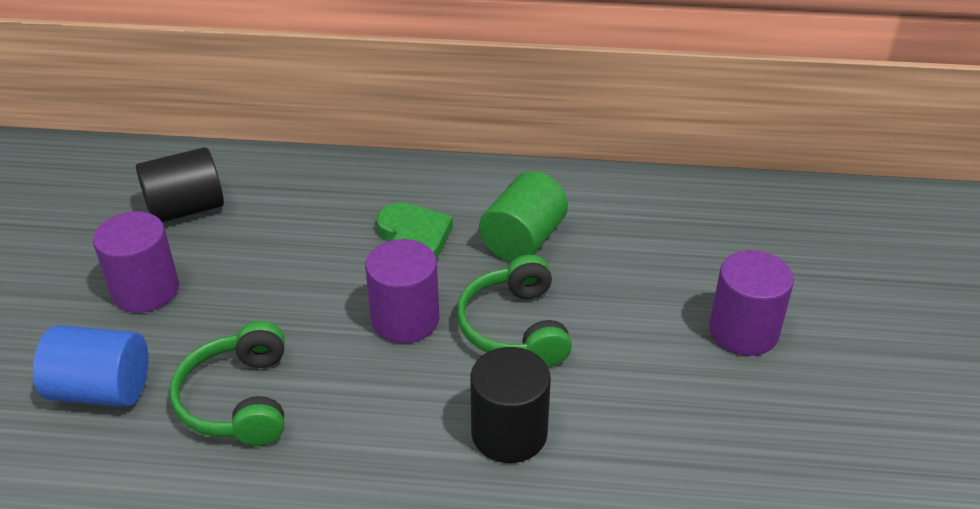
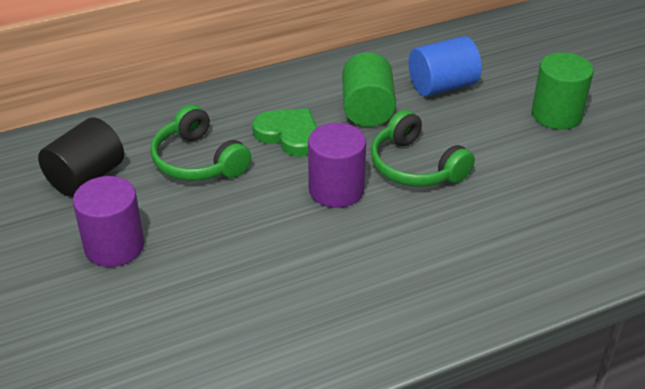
camera: 30 degrees left, 0 degrees up
(101, 390) = (153, 328): blue cylinder -> blue cylinder (442, 86)
(238, 400) = (269, 289): green headphones -> green headphones (198, 161)
(509, 433) = (474, 231): black cylinder -> none
(743, 331) = (556, 115): purple cylinder -> green cylinder

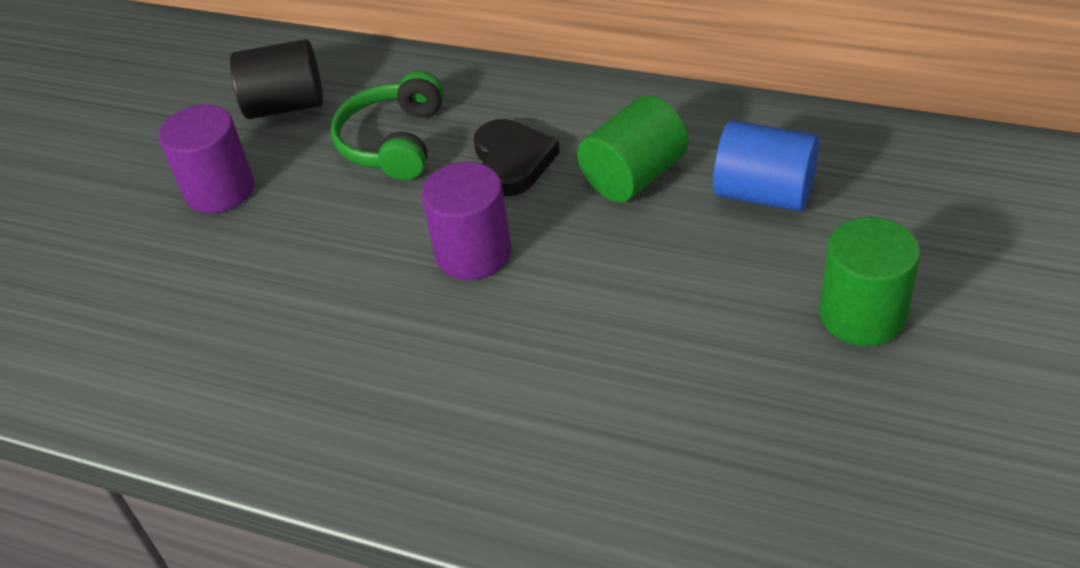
camera: 50 degrees right, 5 degrees up
(289, 135) = (512, 161): green heart -> black heart
(415, 166) = (591, 277): green headphones -> none

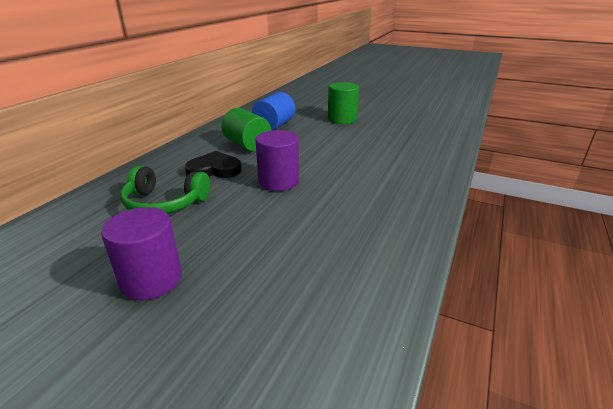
camera: 90 degrees left, 15 degrees down
(285, 105) = (72, 248): black cylinder -> none

